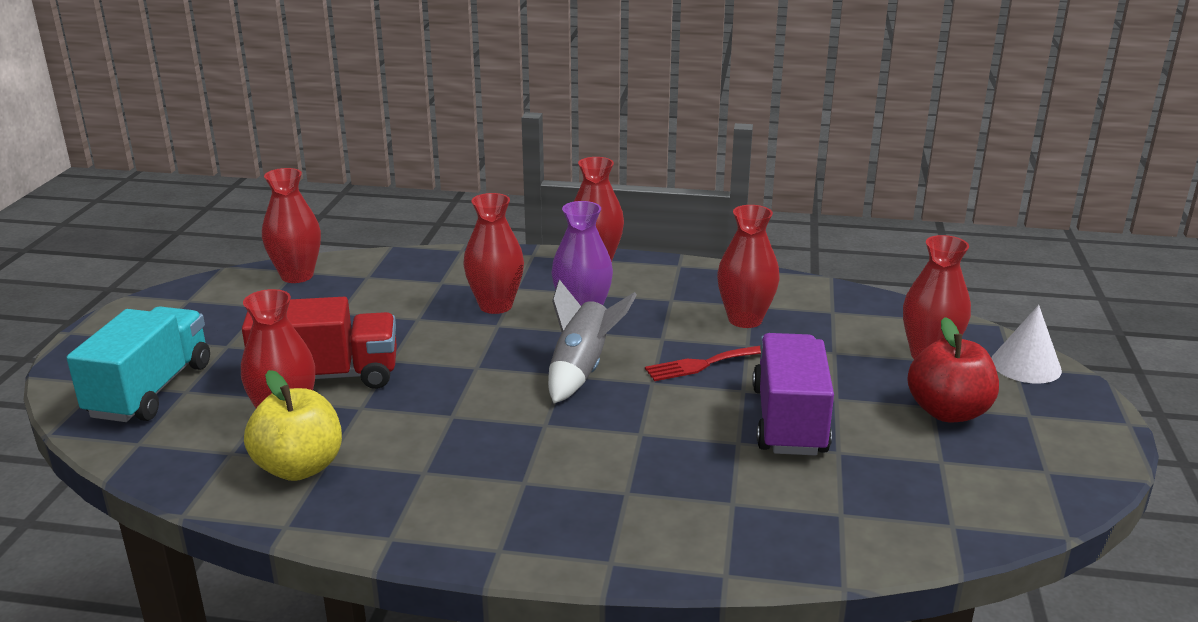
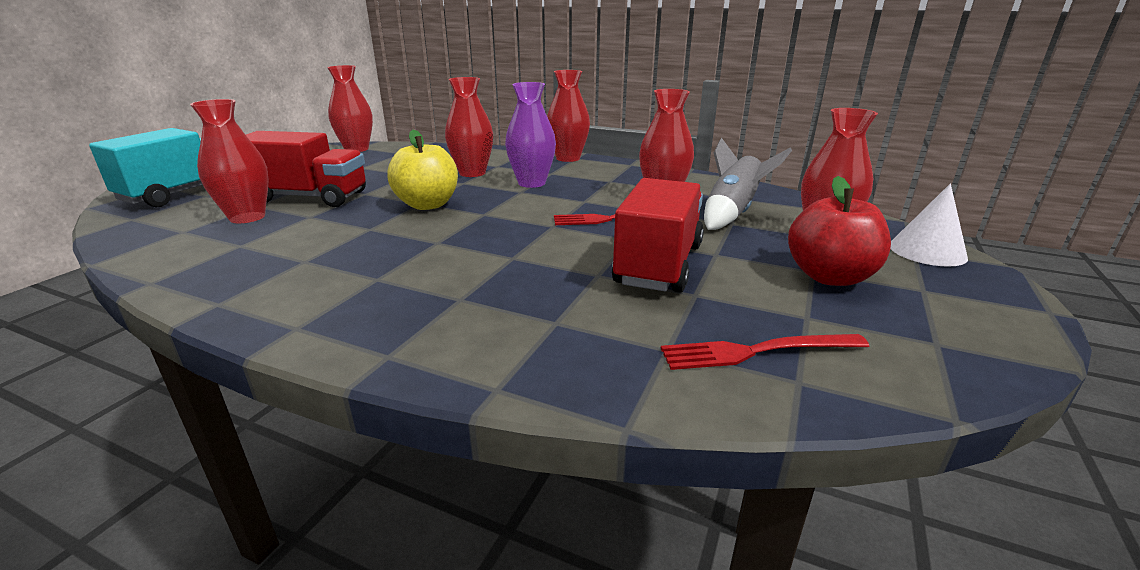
camera: 15 degrees right, 0 degrees up
(299, 467) = (216, 246): yellow apple -> yellow apple (427, 205)
(581, 370) = (501, 212): grey rocket -> grey rocket (732, 214)
(789, 421) = (658, 264): purple truck -> red truck
(912, 503) = (756, 351): none -> red fork

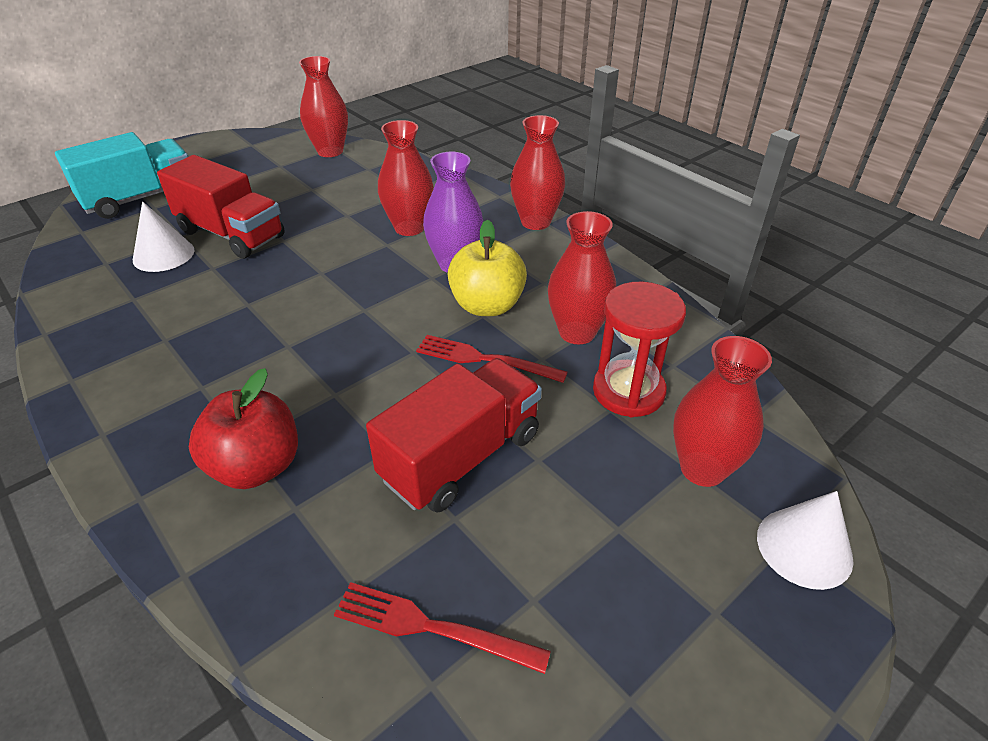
camera: 25 degrees right, 15 degrees up
(247, 217) = (163, 255): red vase -> white cone
(427, 205) = (324, 277): yellow apple -> yellow apple (487, 306)
(732, 214) = (628, 391): grey rocket -> red hourglass
(829, 277) = (626, 547): red apple -> red apple (256, 466)

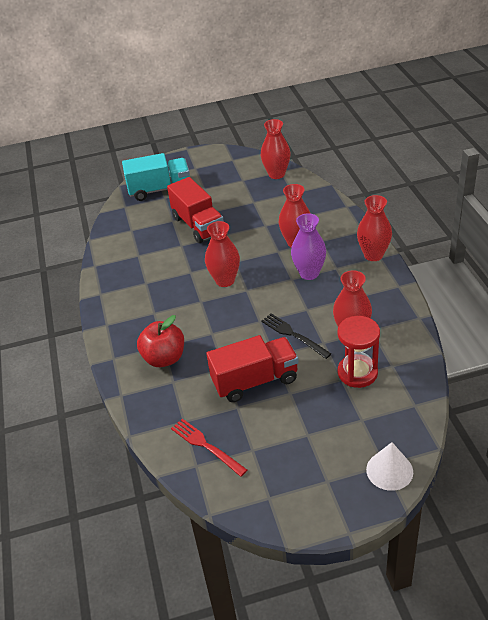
camera: 30 degrees right, 0 degrees up
(163, 255) = (160, 231): white cone -> none
(484, 359) = (293, 335): red fork -> black fork
(487, 306) = (312, 304): yellow apple -> none
(702, 468) = (367, 421): red vase -> red vase (225, 280)

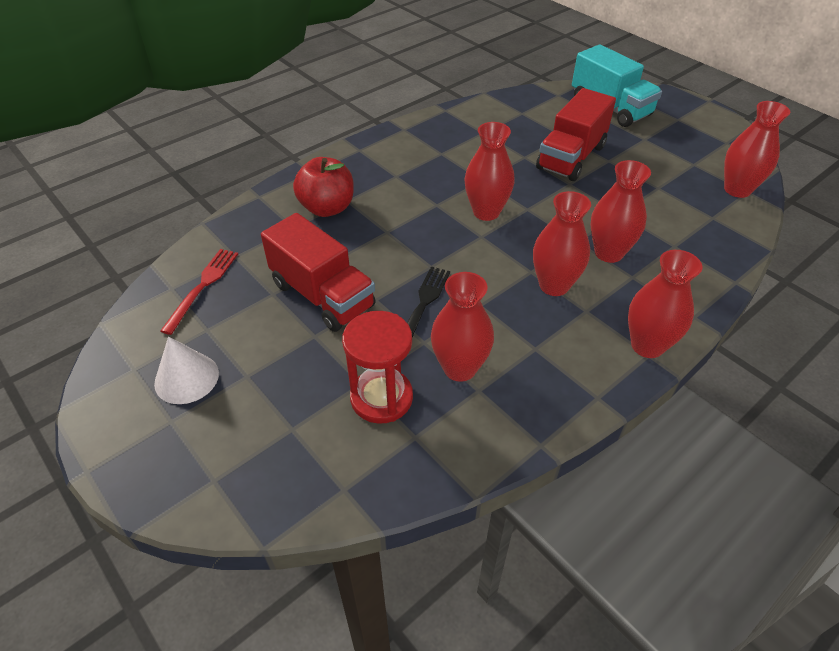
camera: 60 degrees right, 5 degrees up
(309, 273) = (554, 285): purple vase -> red vase
(389, 470) = (204, 490): white cone -> white cone (186, 378)

